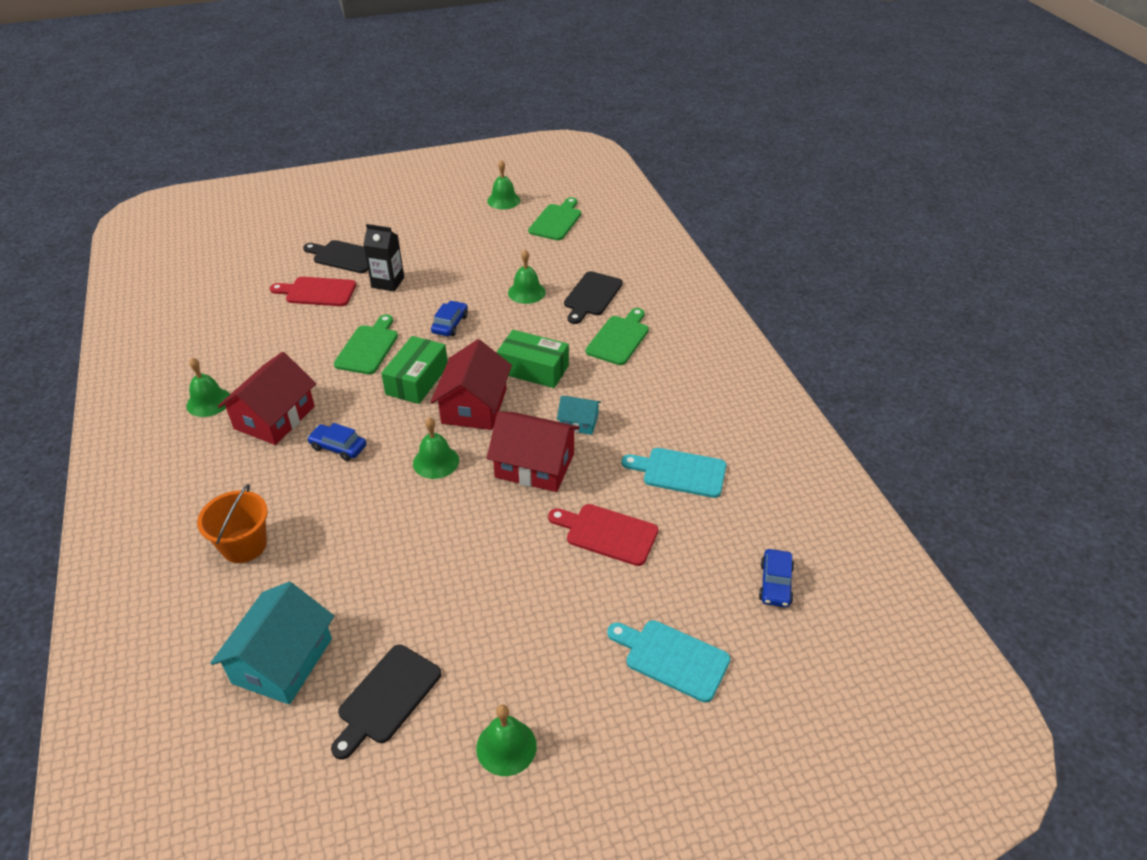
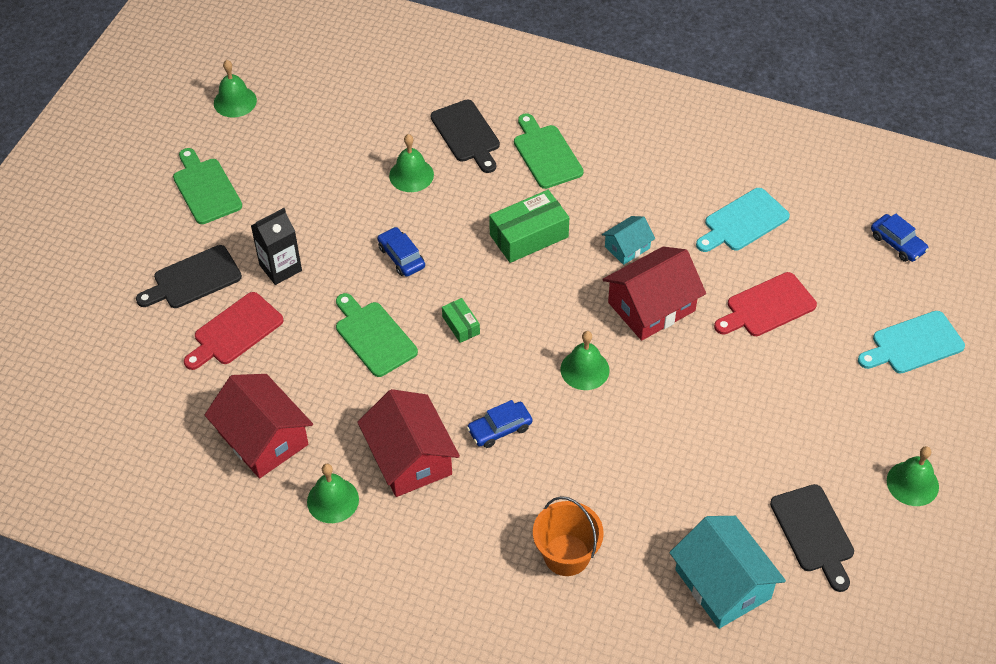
camera: 50 degrees left, 10 degrees up
(417, 380) = (461, 325): green box -> green box, size x0.53
(474, 406) = (538, 304): red house -> red house (263, 438)
(556, 221) = (319, 85): green cutting board -> green cutting board (205, 188)

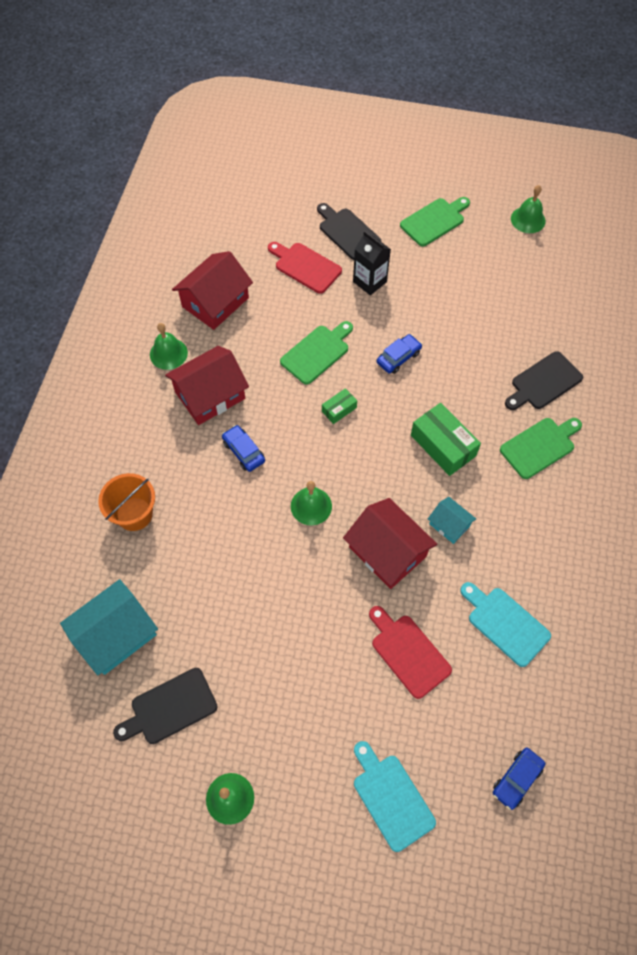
camera: 80 degrees right, 10 degrees up
(411, 175) = (486, 350): green bell -> none

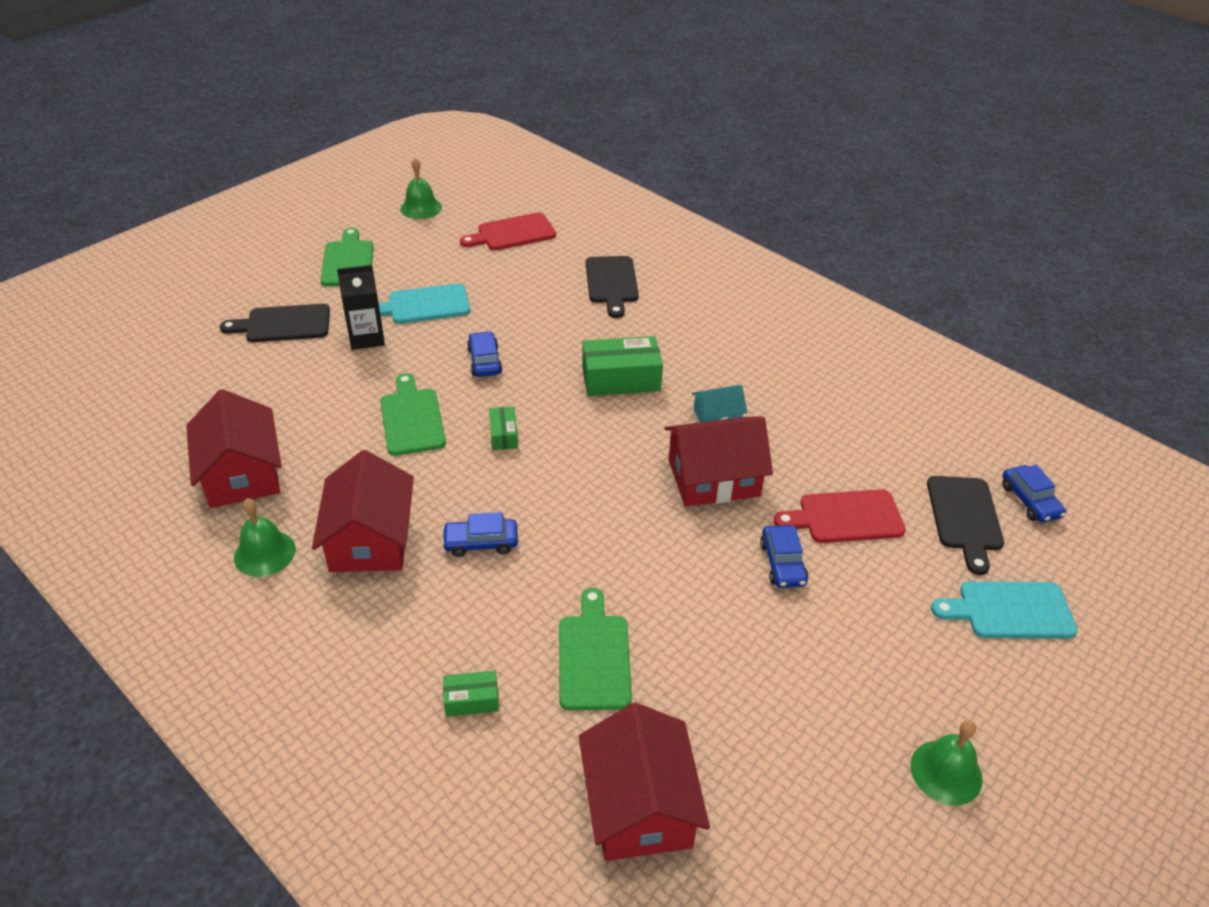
camera: 60 degrees left, 20 degrees down
(116, 634) = (639, 805): turquoise house -> red house
(134, 514) = (471, 700): orange bucket -> green box
(170, 708) = (787, 786): black cutting board -> black cutting board (964, 518)
(305, 266) = (287, 375): red cutting board -> red cutting board (512, 233)
(311, 506) = (607, 515): green bell -> none
(338, 630) = (782, 563): none -> blue car
(505, 623) = (856, 430): turquoise cutting board -> turquoise cutting board (424, 305)
(540, 446) = (679, 318): green cutting board -> green cutting board (594, 656)

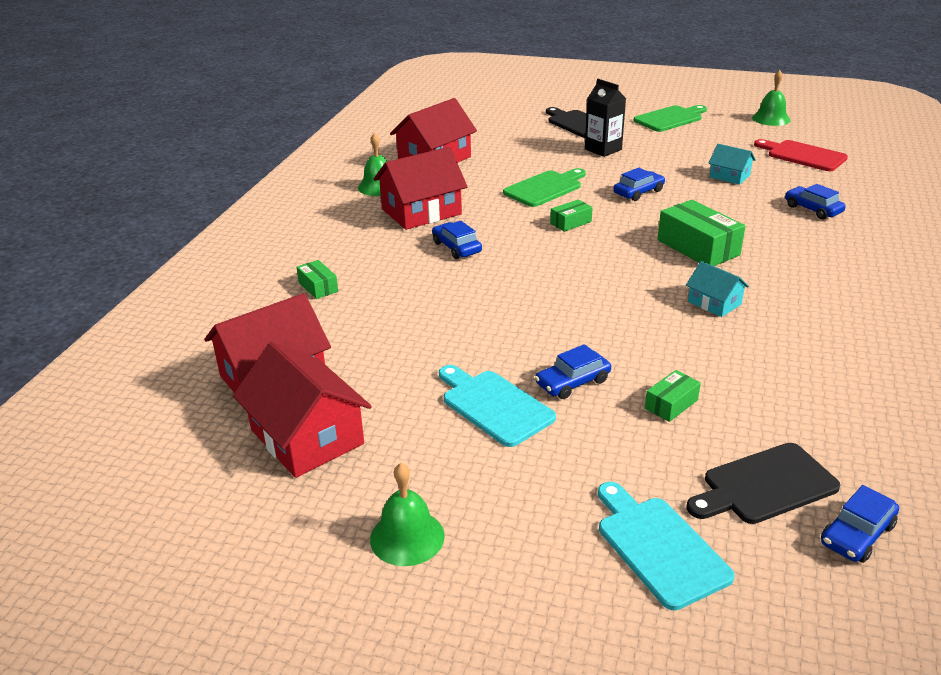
camera: 65 degrees right, 10 degrees down
(424, 305) = (665, 154): turquoise cutting board -> turquoise cutting board (494, 405)
(509, 292) = (729, 176): none -> turquoise house
(594, 656) = (392, 321): green cutting board -> none
(611, 283) = (812, 209): black cutting board -> blue car
(713, 478) = (635, 321): red house -> red house (307, 437)
(845, 517) = (671, 404): red cutting board -> green box

